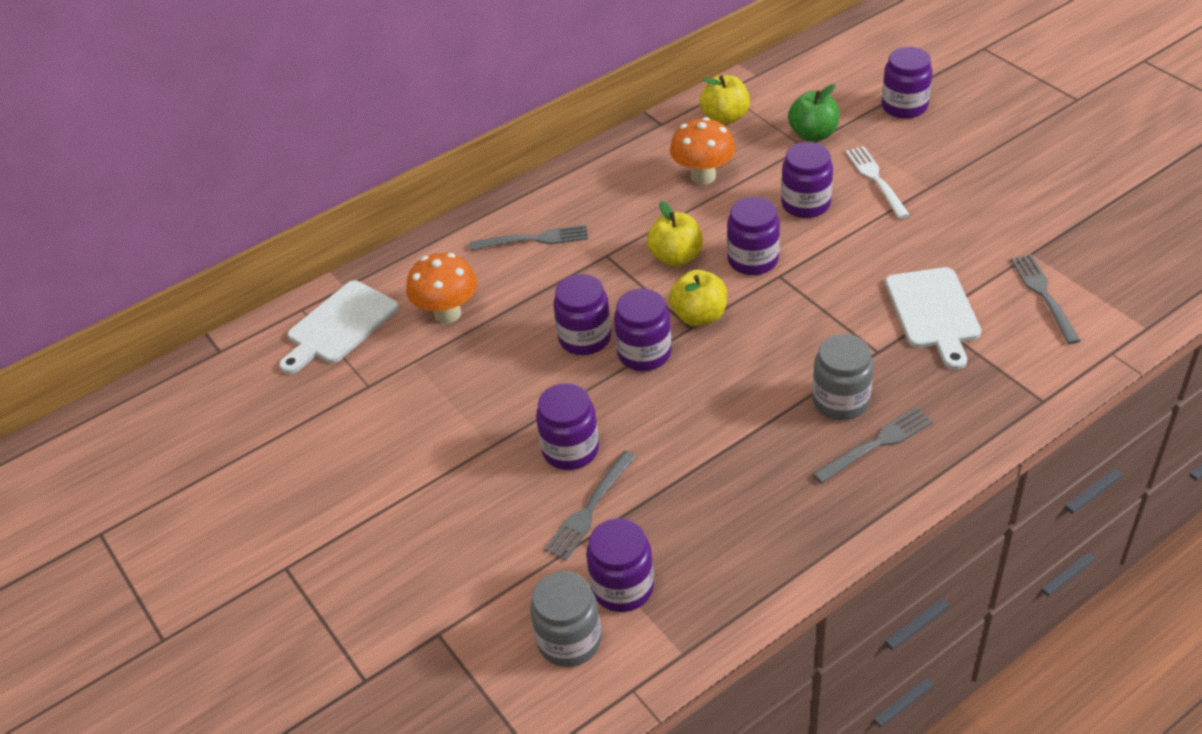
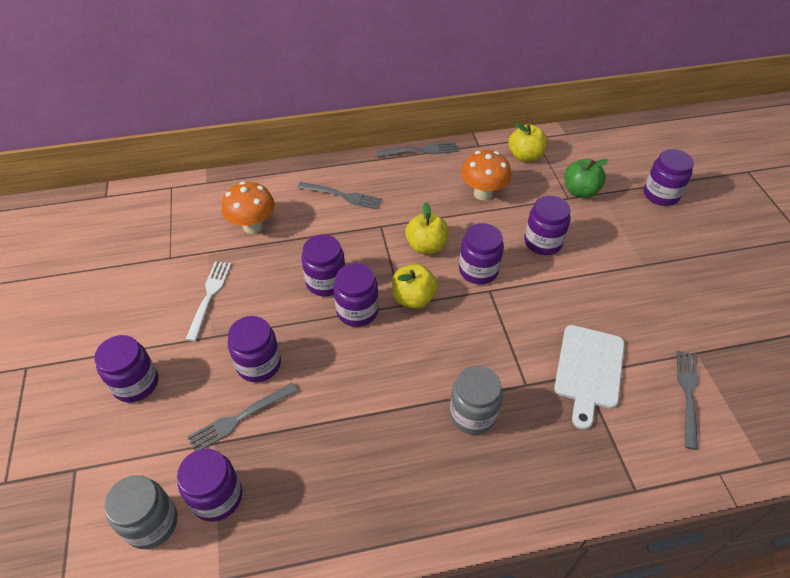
camera: 20 degrees right, 5 degrees up
(339, 326) = (184, 208): white cutting board -> none
(439, 527) = (136, 383): none -> purple jar
(875, 179) = (606, 243): white fork -> white fork (209, 296)
(877, 444) = (478, 465): grey fork -> grey fork (421, 150)

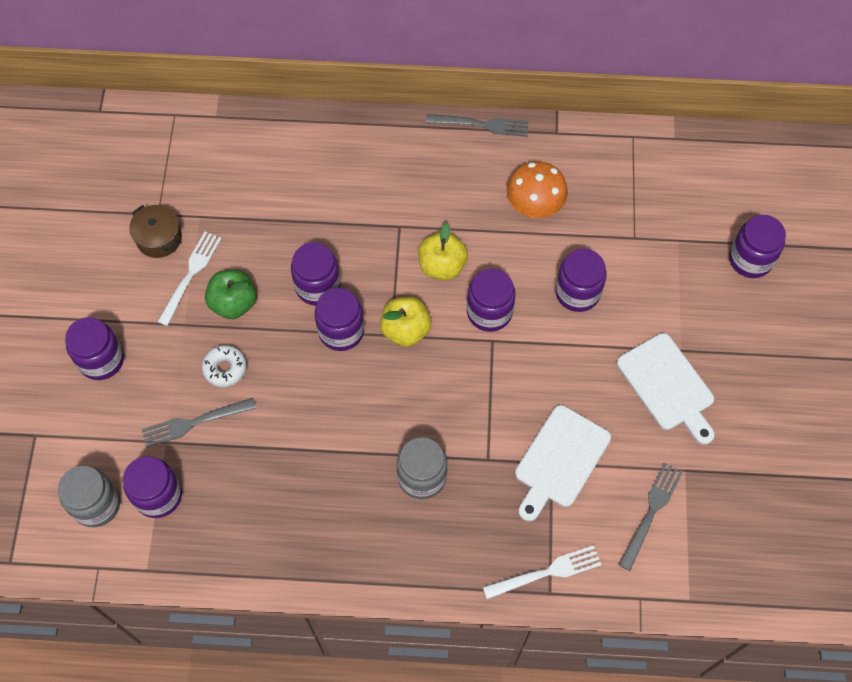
camera: 15 degrees right, 15 degrees up
(174, 275) = (159, 238): none -> brown pot
(253, 226) = (255, 193): orange mushroom -> none
(259, 364) = (225, 368): purple jar -> white donut
(342, 196) = (368, 173): grey fork -> none
(525, 156) = (607, 163): yellow apple -> none
(580, 191) = (653, 231): green apple -> green apple (233, 303)
(624, 471) = (547, 572): none -> white fork
(647, 292) = (667, 386): none -> white cutting board

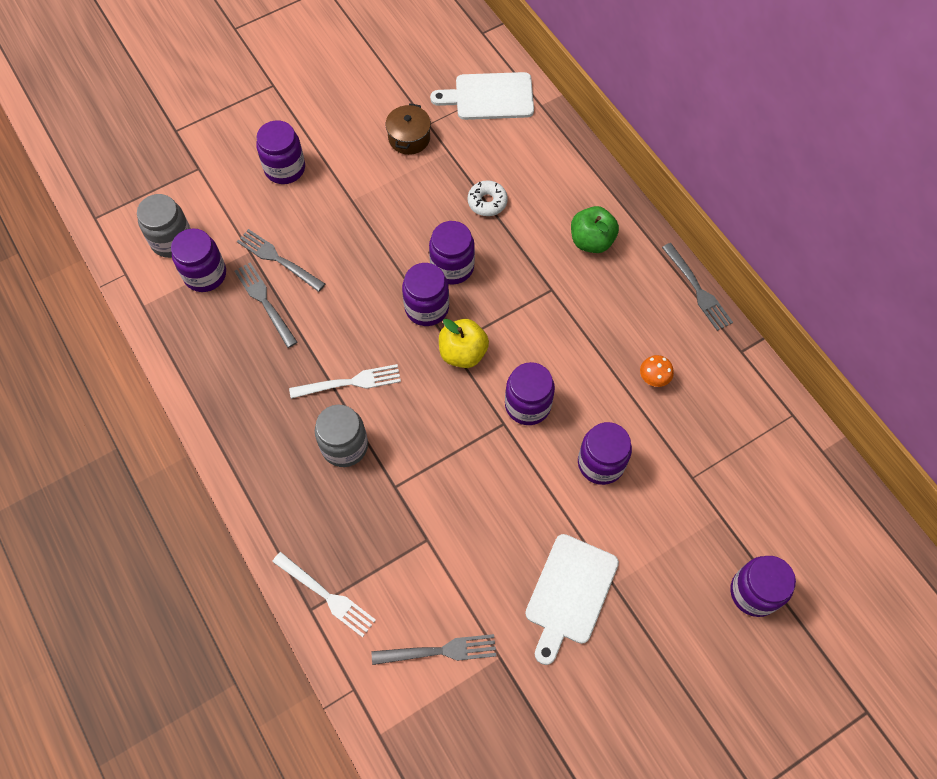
camera: 55 degrees right, 0 degrees up
(191, 274) = (395, 177): white fork -> white fork (350, 382)
(225, 368) = (336, 250): white donut -> white donut (487, 202)
(229, 460) = (264, 302): none -> grey fork
(233, 303) = (394, 220): green apple -> green apple (591, 241)
(442, 266) = (541, 343): yellow apple -> none
(534, 207) = (653, 379): orange mushroom -> orange mushroom, size x0.53
(560, 460) = (434, 544): white cutting board -> white cutting board (489, 97)

